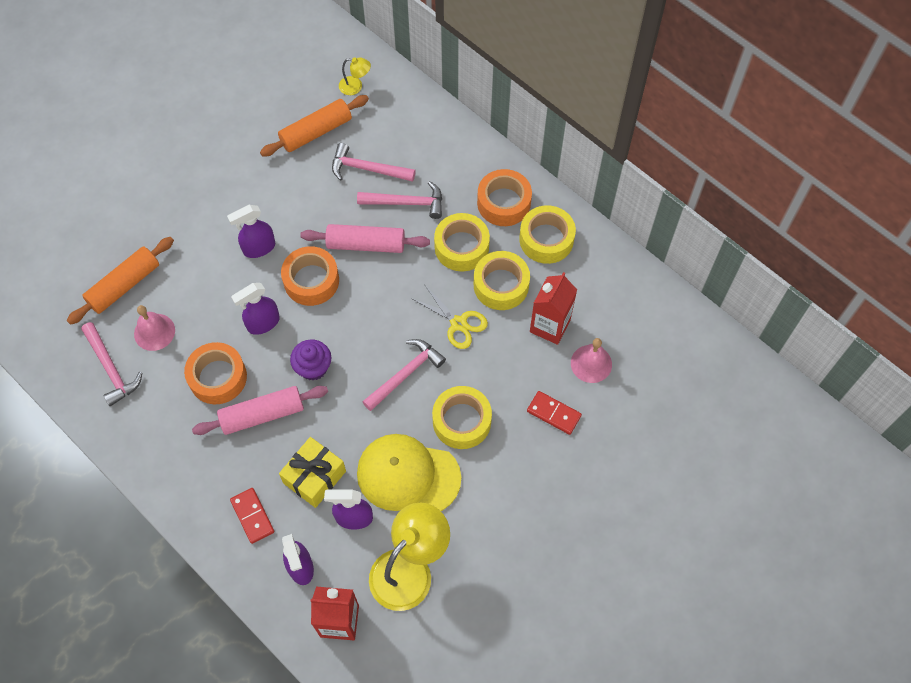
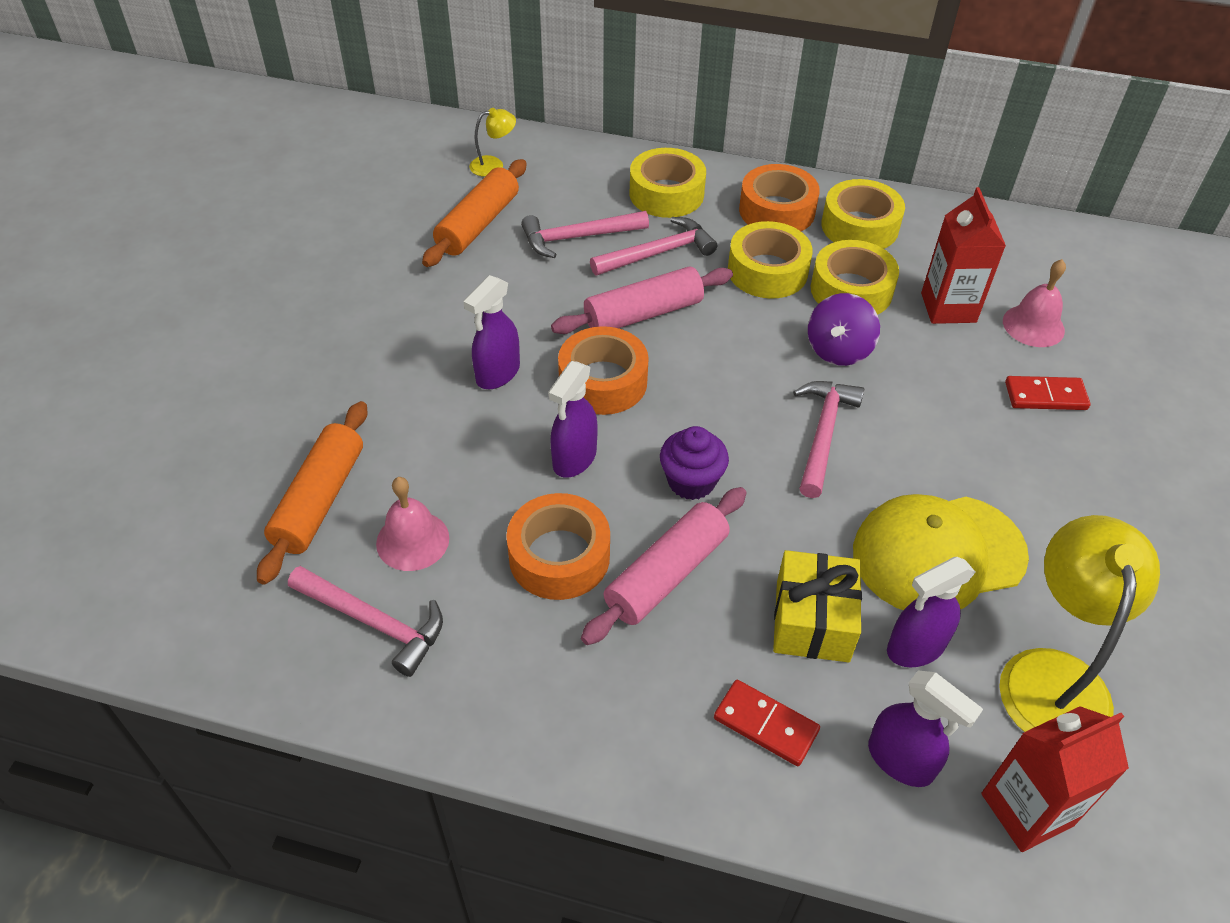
camera: 30 degrees left, 15 degrees down
(458, 324) = (838, 350): yellow scissors -> purple spinning top
(461, 421) = (945, 455): yellow tape -> yellow tape (666, 194)

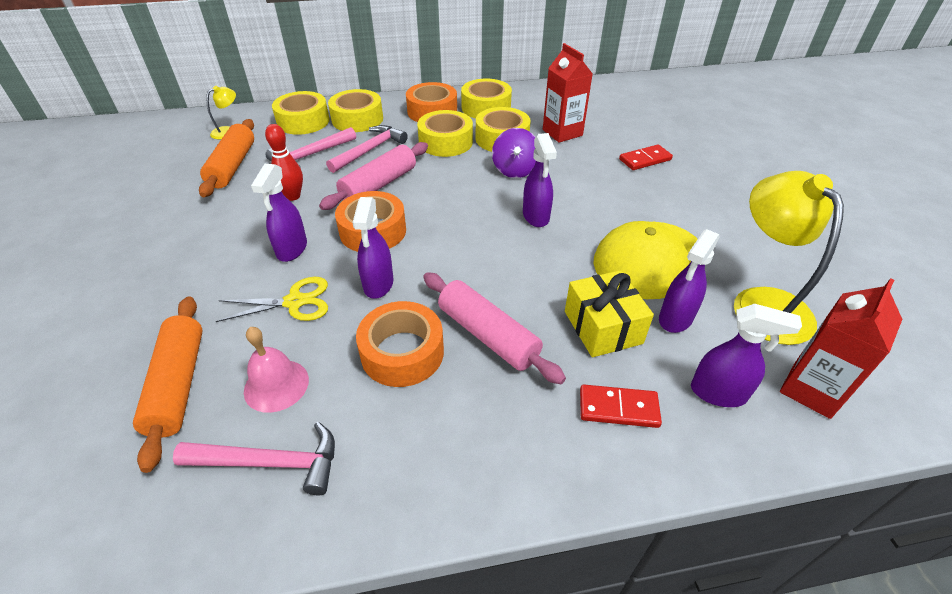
camera: 25 degrees left, 5 degrees down
(472, 447) = (295, 302): none -> yellow scissors
(530, 296) = (292, 196): none -> red bowling pin
(593, 176) = (303, 121): none -> yellow tape
(666, 574) = (488, 335): pink rolling pin -> pink rolling pin turned 60 degrees counterclockwise
(691, 481) = (469, 271): purple cupcake -> none
(823, 434) = (536, 216): pink hammer -> purple spray bottle
(1033, 325) = (613, 129): pink bell -> none

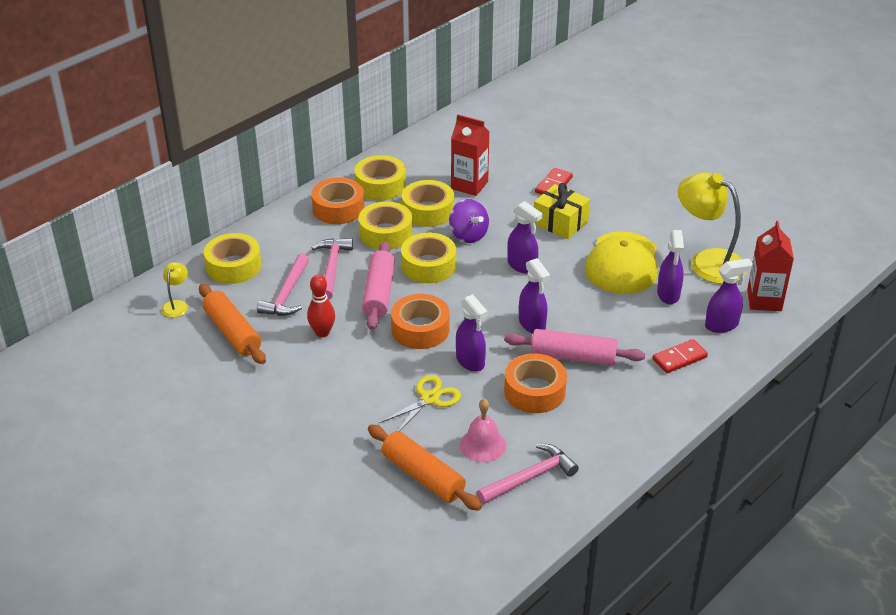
camera: 35 degrees left, 5 degrees down
(292, 249) = (379, 369): purple spray bottle -> purple spray bottle (532, 324)
(357, 119) = (281, 243): yellow tape -> yellow tape (428, 265)
(602, 327) = (633, 319): yellow gift -> yellow gift (560, 223)

